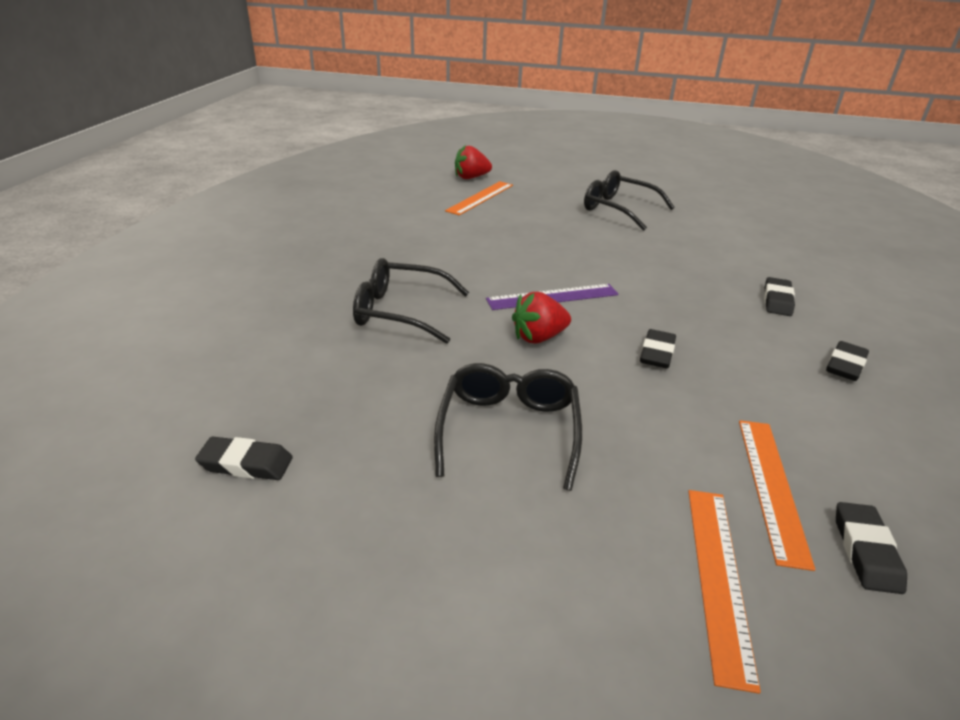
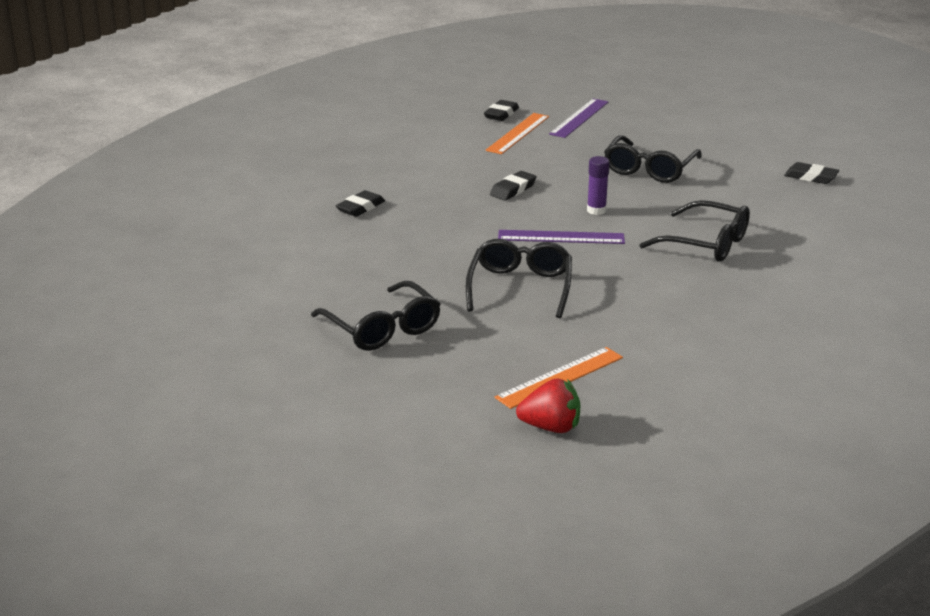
camera: 160 degrees left, 5 degrees down
(539, 337) = (596, 210): red strawberry -> purple glue stick
(551, 246) = (520, 287): none -> black glasses
(718, 577) = (579, 118): orange ruler -> purple ruler
(845, 365) = (384, 166): black eraser -> none

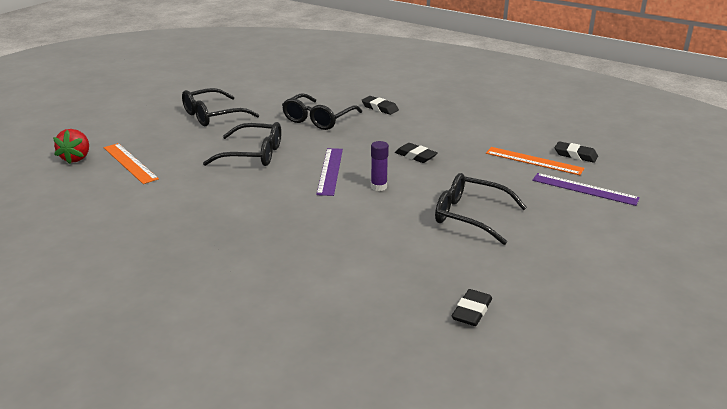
camera: 90 degrees right, 0 degrees up
(705, 243) = (313, 231): black glasses -> black glasses (318, 119)

